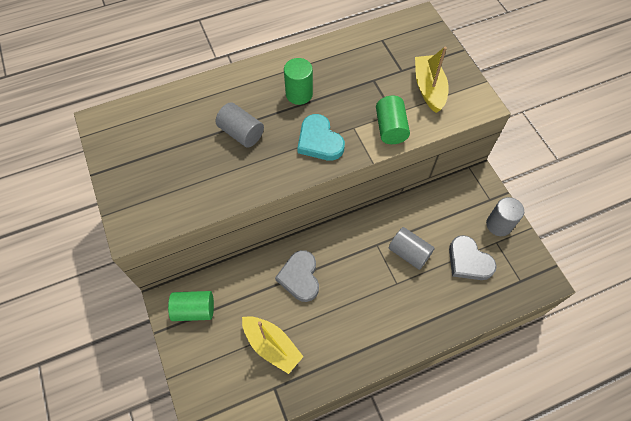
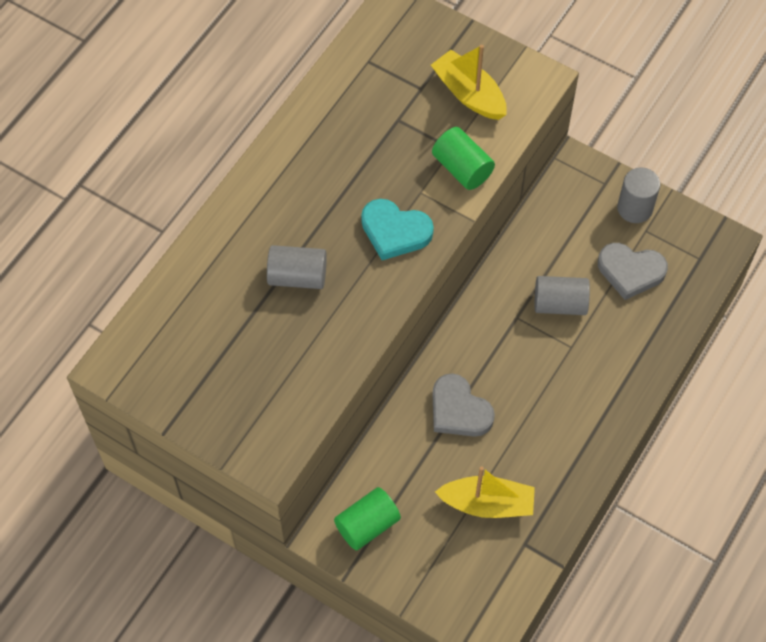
camera: 35 degrees left, 0 degrees up
(299, 94) = (325, 189): green cylinder -> none

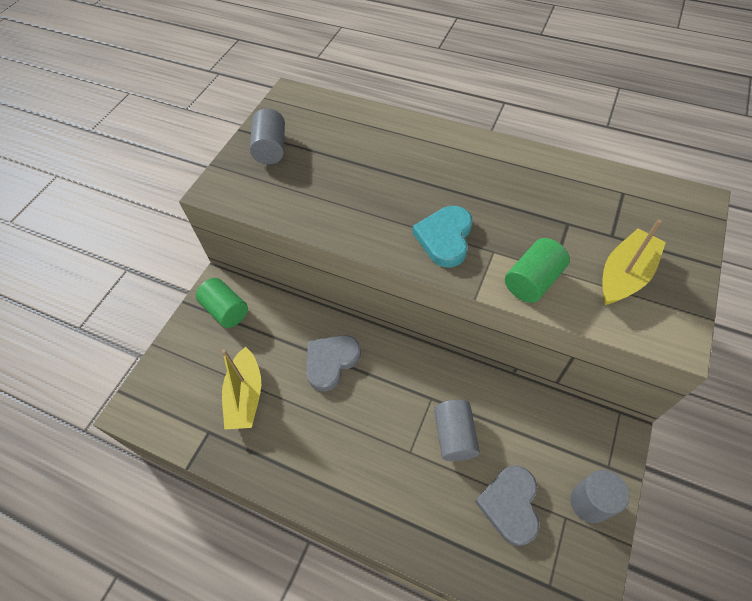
camera: 85 degrees right, 5 degrees down
(297, 276) = (383, 180): grey cylinder -> grey cylinder (271, 149)

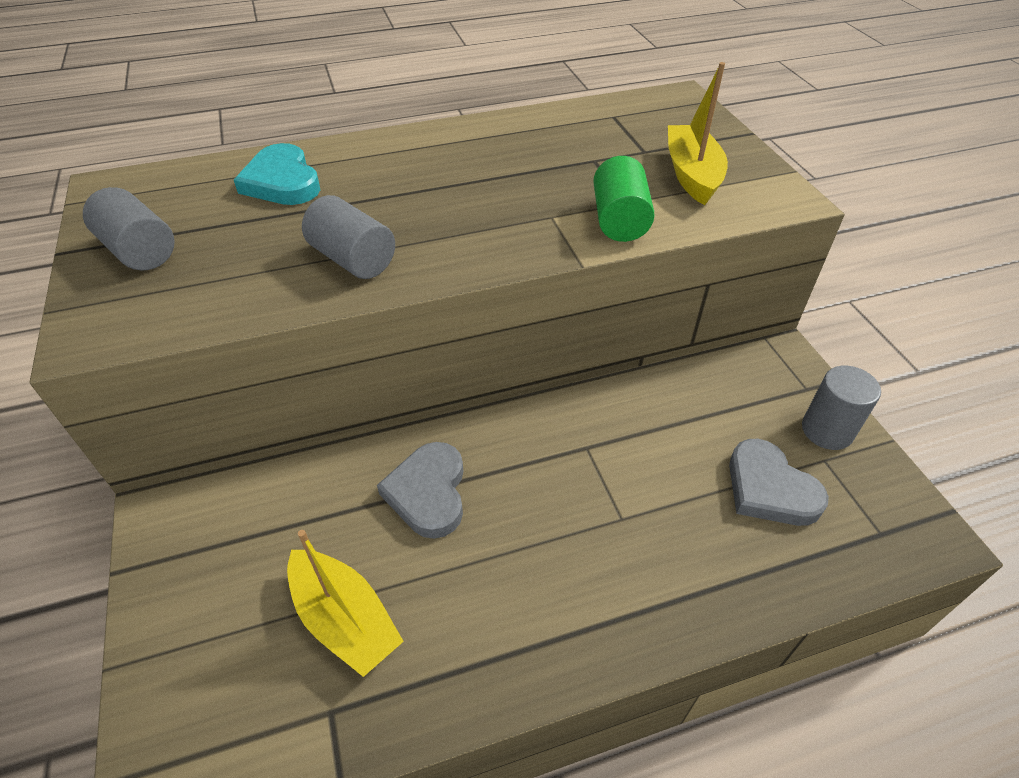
camera: 45 degrees left, 10 degrees down
(226, 310) = (205, 535): green cylinder -> none
(445, 238) = (485, 230): turquoise heart -> turquoise heart (282, 182)
(454, 436) = (649, 466): grey cylinder -> grey cylinder (353, 259)

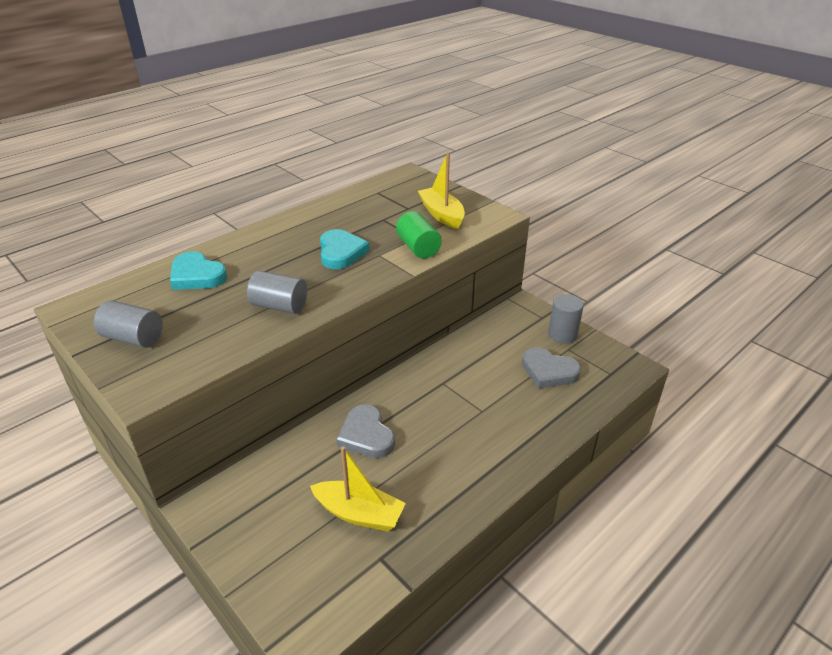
camera: 25 degrees left, 10 degrees down
(497, 198) = (341, 252): none -> turquoise heart

